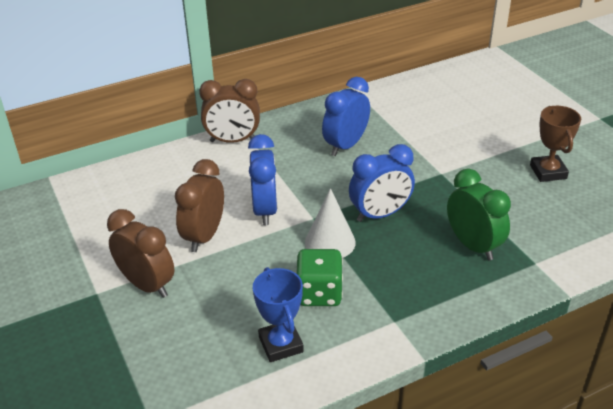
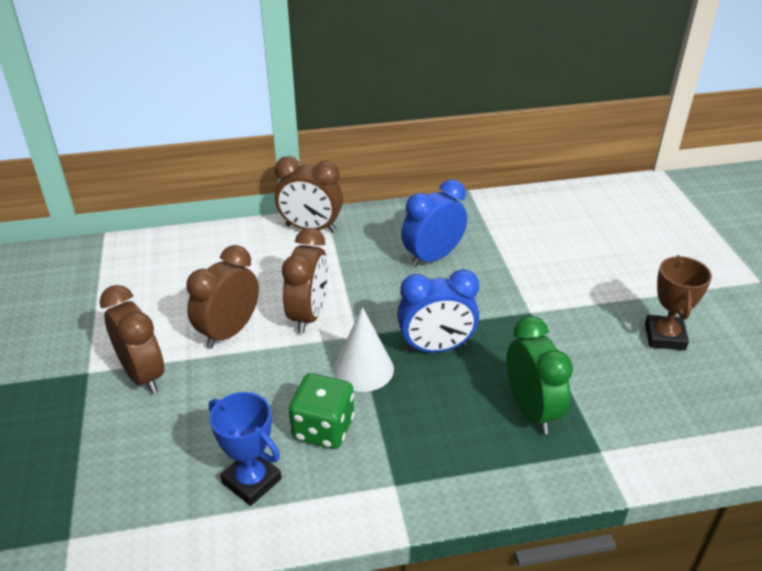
camera: 15 degrees right, 0 degrees up
(265, 210) = (308, 315): blue clock -> brown clock
(280, 344) = (251, 481): blue trophy -> blue trophy turned 45 degrees counterclockwise

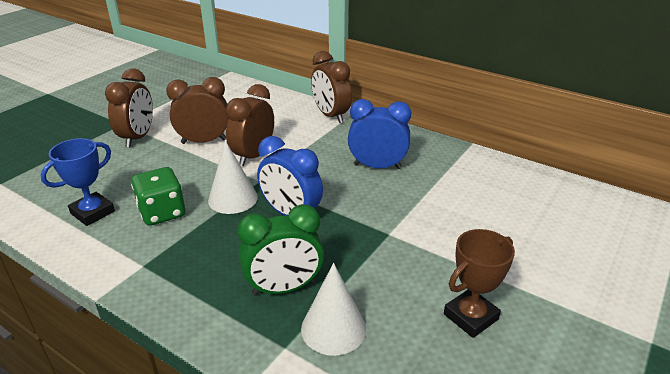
camera: 45 degrees right, 5 degrees down
(251, 481) = (92, 212): blue trophy -> blue trophy turned 45 degrees clockwise
(308, 315) = (253, 156): brown clock -> brown clock turned 150 degrees clockwise
(531, 410) = (284, 288): green clock -> green clock turned 45 degrees clockwise
(607, 412) = (333, 328): none -> white cone

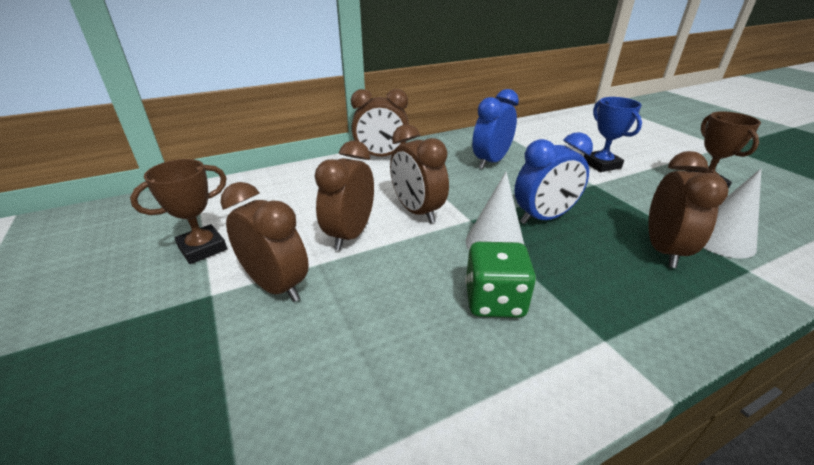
camera: 60 degrees left, 0 degrees up
(92, 212) = (453, 371): blue trophy -> blue trophy (601, 165)
(159, 104) = (202, 248): none -> brown trophy
(284, 288) = (663, 250): green clock -> brown clock

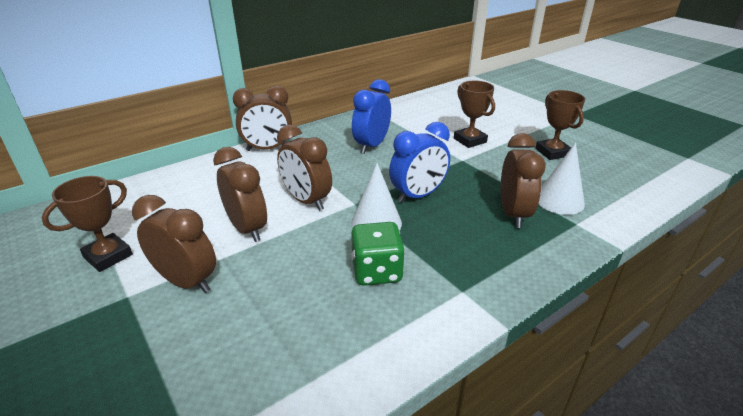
camera: 10 degrees left, 0 degrees up
(350, 235) = (247, 229): brown clock -> brown clock turned 135 degrees clockwise
(601, 165) = (470, 140): blue trophy -> brown trophy

